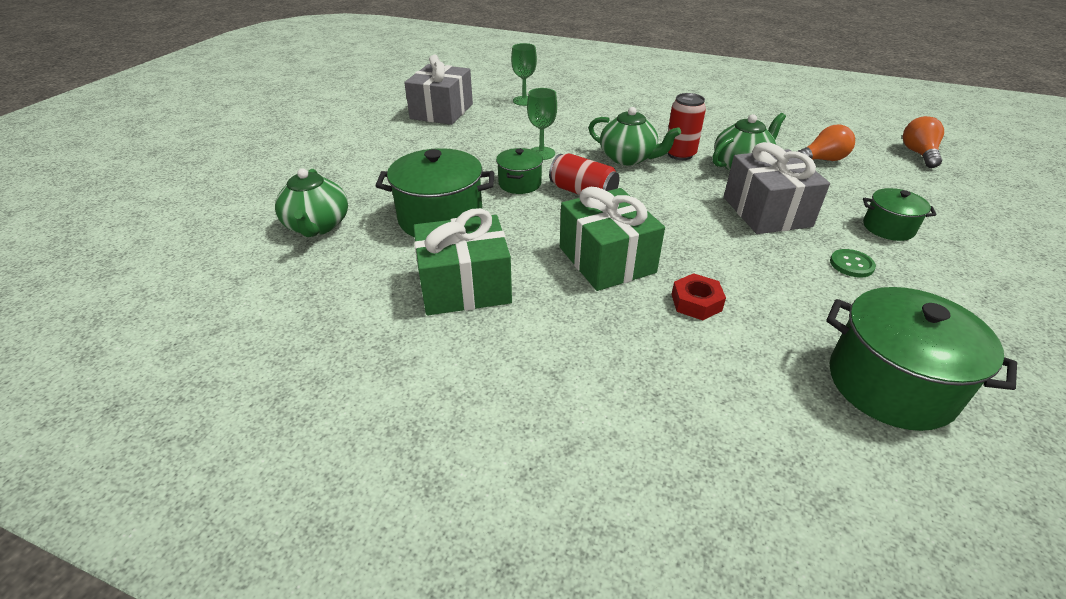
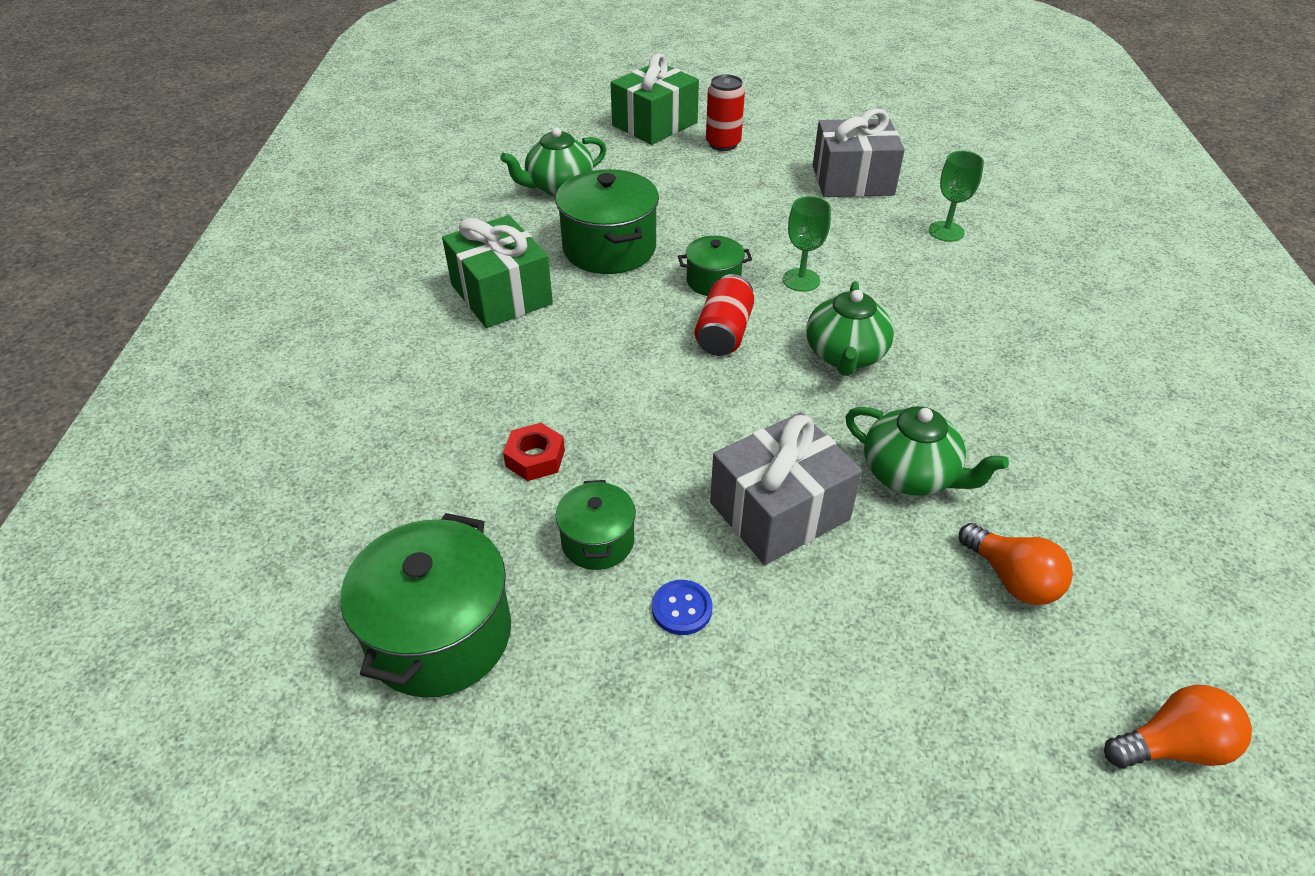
camera: 70 degrees right, 5 degrees up
(606, 260) = (587, 377): green gift -> green gift (654, 124)
(680, 154) = (897, 404): red can -> red can (723, 144)
(851, 264) = (682, 608): green button -> blue button
(888, 228) = (815, 663): green pot -> green pot (597, 541)

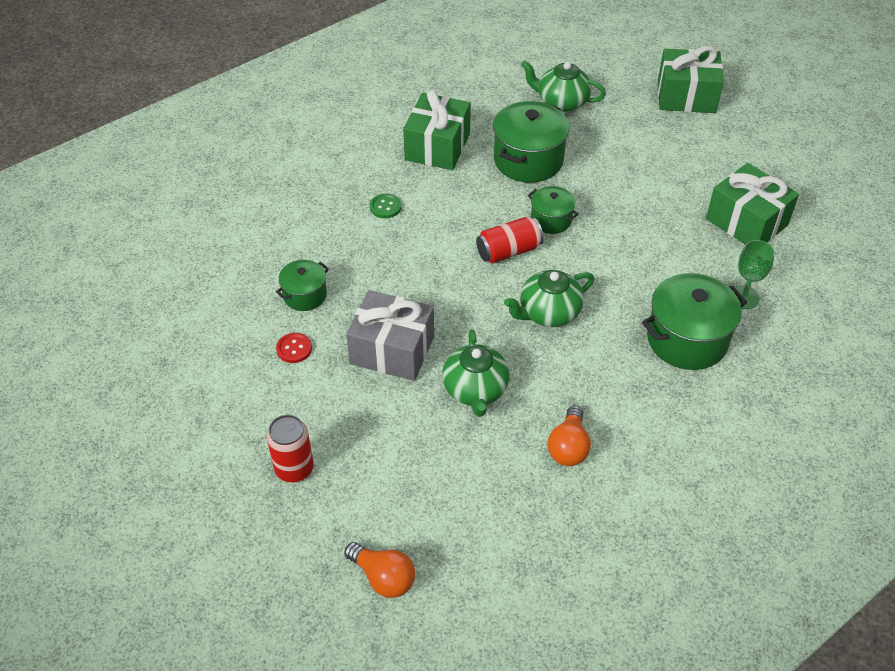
camera: 50 degrees right, 5 degrees up
(440, 635) = (205, 278): green pot -> green pot (687, 339)
(535, 458) = (334, 239): red nut -> none
(539, 384) = (385, 207): none -> green button
(682, 608) = (294, 349): blue button -> red button
(723, 144) = (706, 139): red can -> red can (294, 469)
(801, 280) = (599, 256): green goblet -> none
(852, 180) = (746, 222): grey gift -> green gift
(1012, 579) = (437, 468): orange light bulb -> orange light bulb (568, 447)

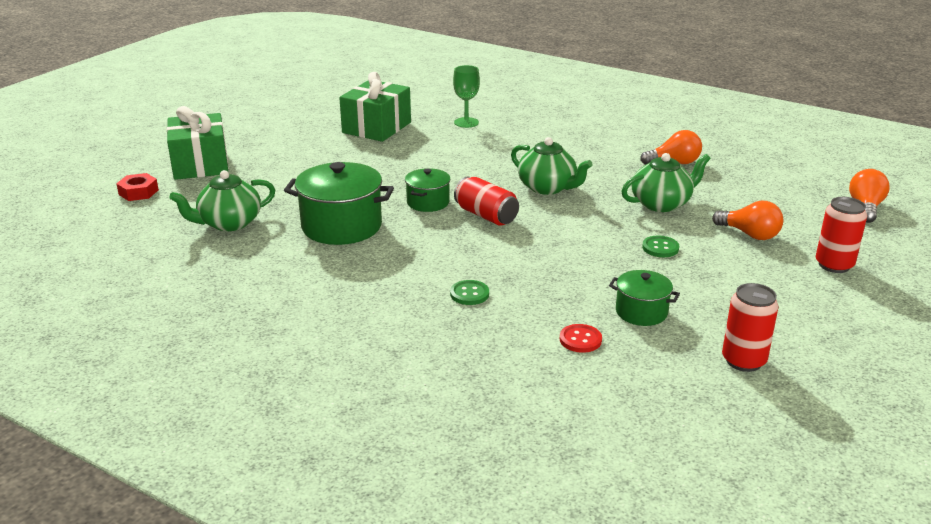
camera: 110 degrees left, 20 degrees down
(211, 327) = (743, 361): none -> red can
(294, 349) = (714, 299): red button -> red button (580, 340)
(381, 432) = (750, 234): none -> orange light bulb
(392, 350) = (660, 248): grey gift -> green button
(437, 147) = (344, 283): green gift -> none
(561, 102) = (229, 223): green teapot -> green teapot turned 60 degrees clockwise
(639, 61) = (138, 192): none -> red nut
(687, 339) = (528, 136): green pot -> none

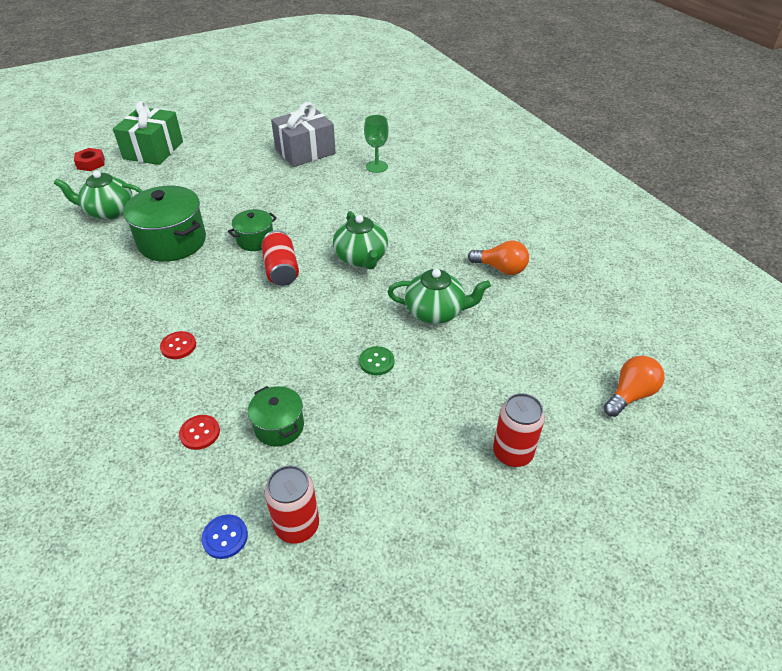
camera: 30 degrees right, 15 degrees up
(376, 127) = (305, 151): green gift -> grey gift
(469, 294) = (178, 346): green button -> red button
(699, 389) = (225, 537): none -> blue button
(750, 234) = (474, 380): orange light bulb -> none

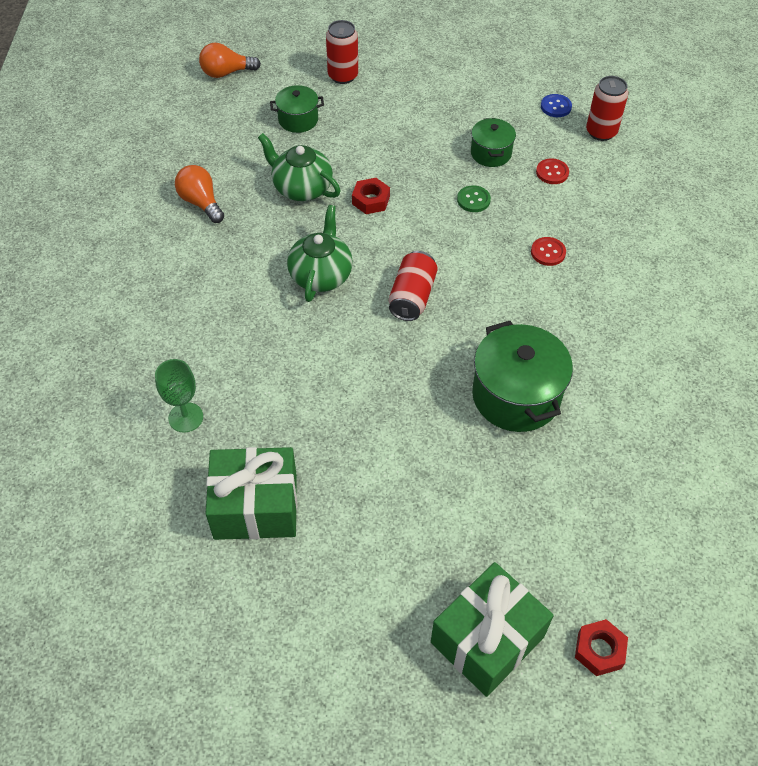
camera: 150 degrees left, 10 degrees up
(109, 211) = (585, 497): green teapot -> none
(255, 240) = (418, 352): green pot -> green pot (298, 120)
(297, 525) = (508, 95): red can -> red can (601, 132)
(305, 151) = (255, 506): grey gift -> green gift
(367, 326) = (371, 200): none -> red nut
(376, 362) = (386, 168): green button -> green button (473, 200)

